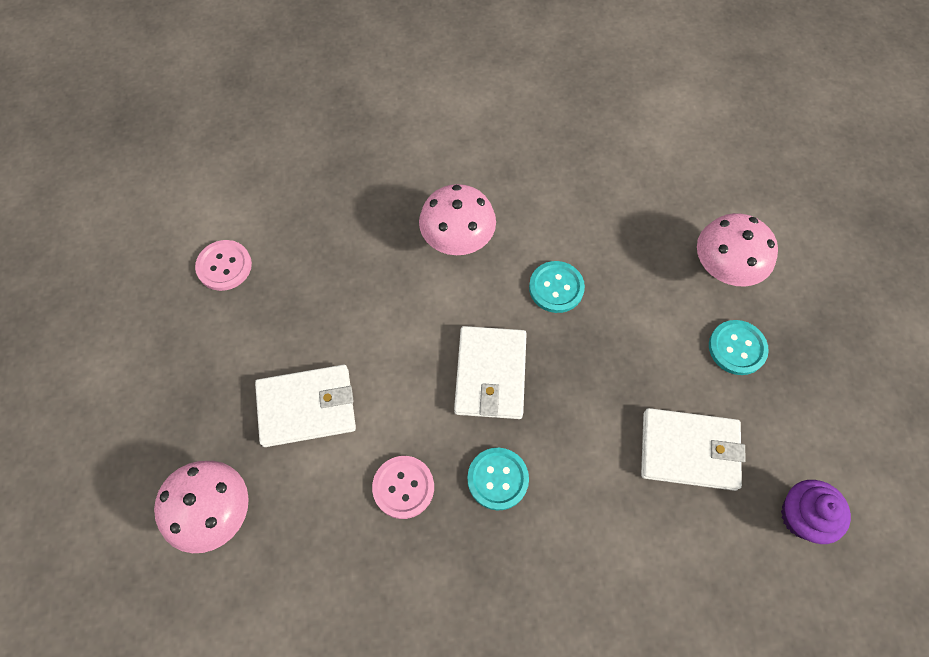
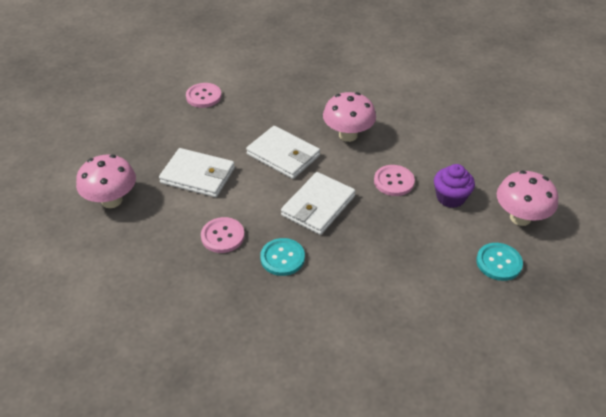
camera: 30 degrees right, 20 degrees down
(556, 288) = (394, 181): turquoise button -> pink button
(689, 450) = (422, 301): white wallet -> white wallet (283, 155)
(802, 516) = (479, 375): purple cupcake -> purple cupcake (450, 197)

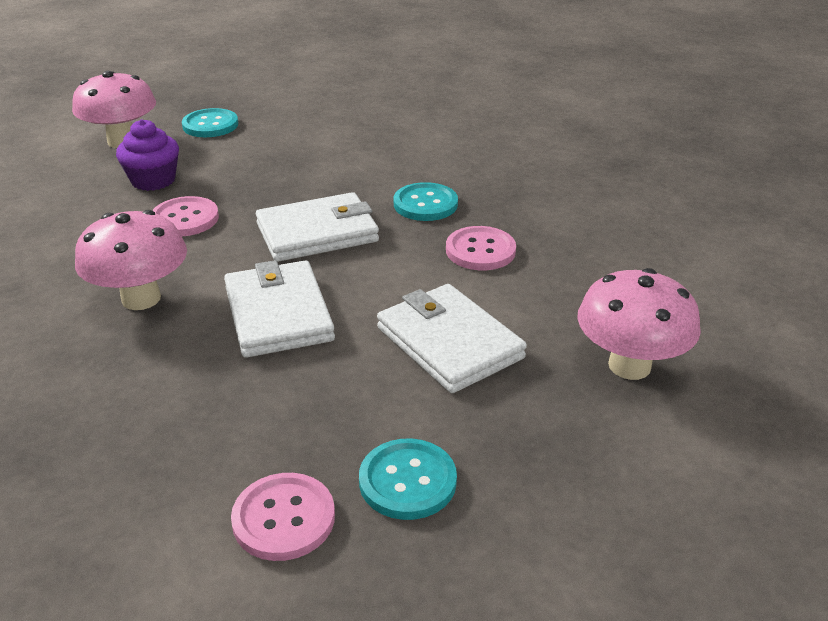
camera: 145 degrees left, 10 degrees down
(173, 121) = (407, 481): none -> turquoise button

